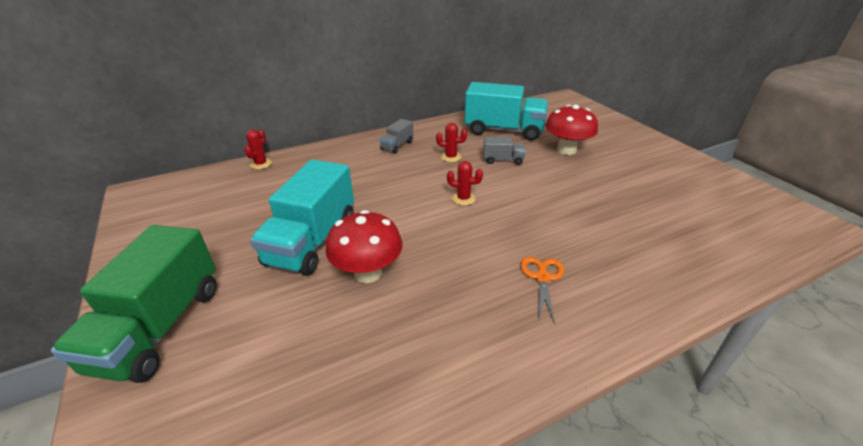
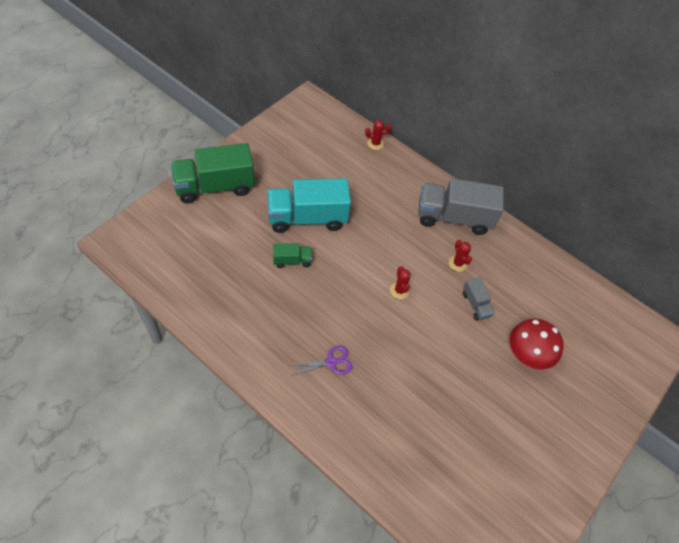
camera: 60 degrees right, 20 degrees up
(368, 273) = (292, 261): red mushroom -> green truck
(397, 145) = (454, 218): grey truck -> grey truck, size x2.15
(504, 130) = (535, 293): turquoise truck -> none
(542, 277) = (331, 362): orange scissors -> purple scissors

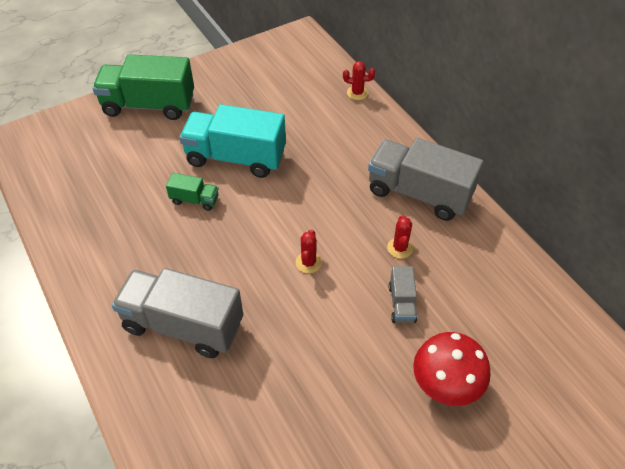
camera: 25 degrees right, 5 degrees down
(331, 362) = (183, 325): purple scissors -> grey truck

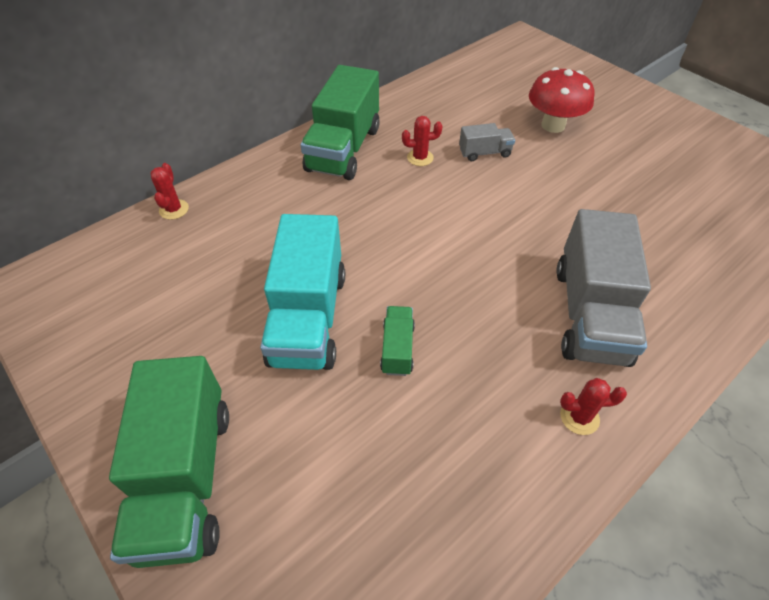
camera: 100 degrees left, 0 degrees up
(308, 262) = (462, 220): red cactus -> red cactus (579, 417)
(419, 193) = (343, 149): grey truck -> green truck

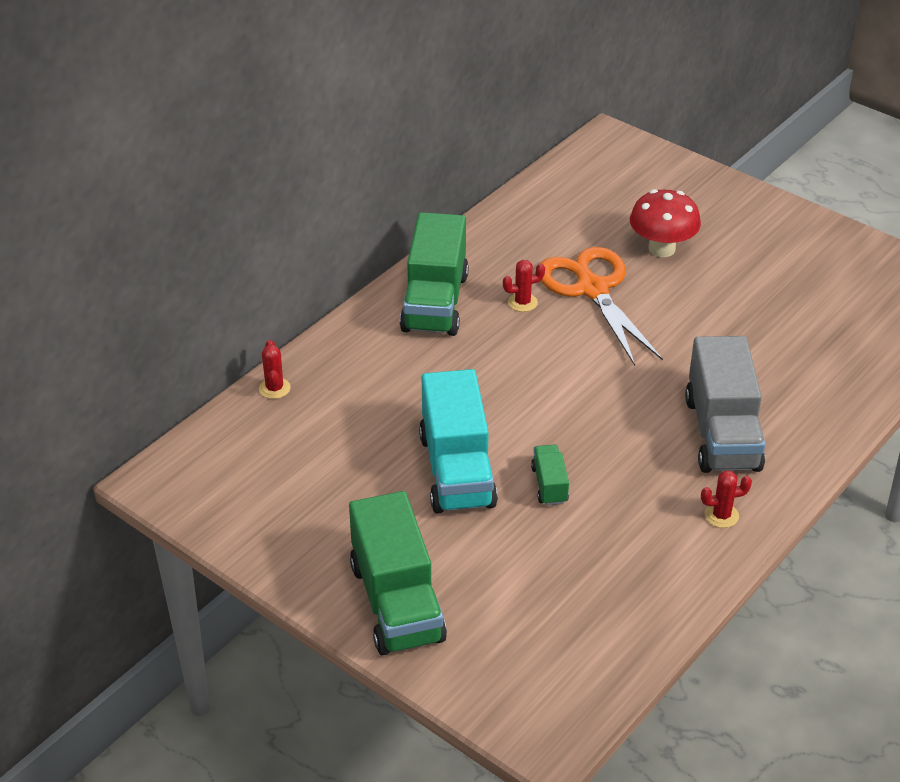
camera: 10 degrees left, 10 degrees down
(484, 153) = (592, 289): grey truck -> orange scissors

